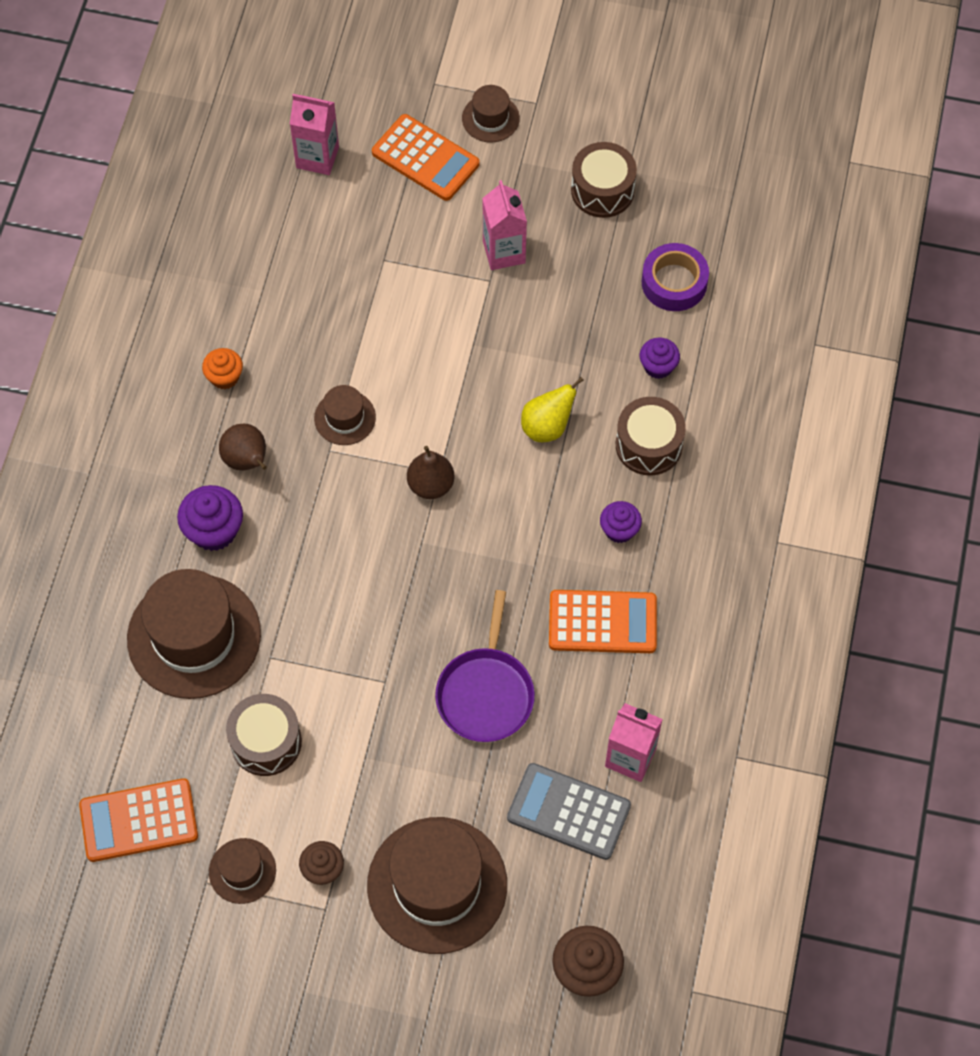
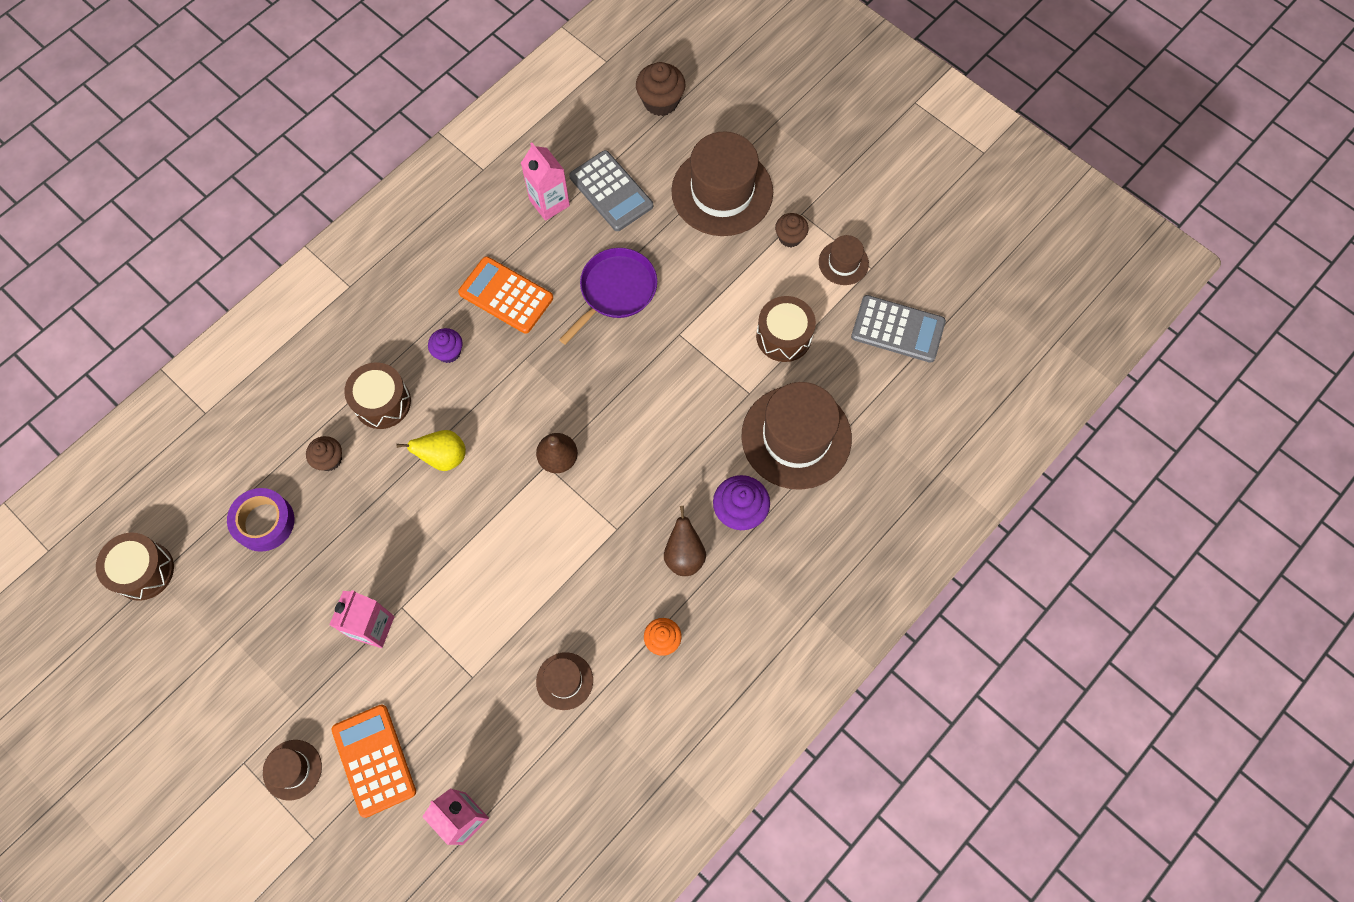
camera: 150 degrees left, 5 degrees up
(139, 820) = (897, 329): orange calculator -> grey calculator
(345, 418) = (589, 550): brown hat -> brown hat (564, 681)
(602, 190) = (255, 639): brown drum -> brown drum (143, 571)
(658, 366) = (329, 459): purple cupcake -> brown cupcake

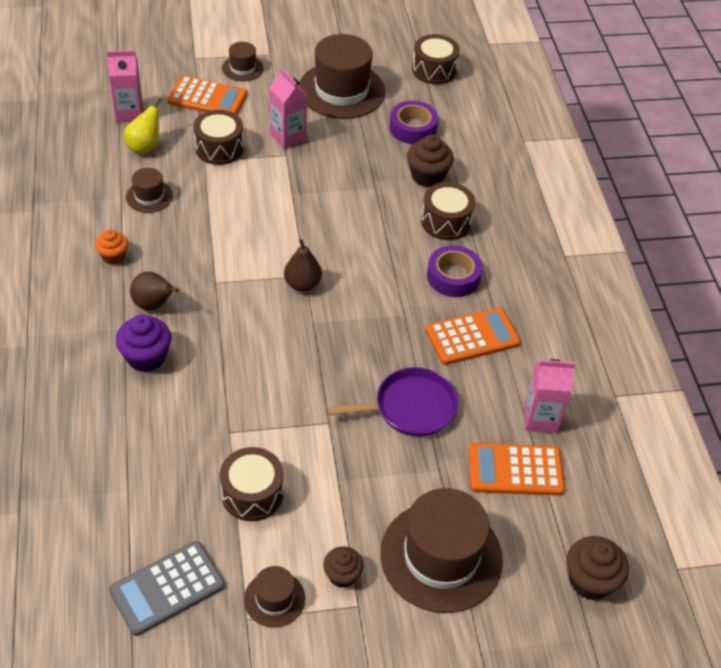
camera: 125 degrees right, 20 degrees down
(329, 459) = (427, 176): brown cupcake -> brown cupcake, size x1.56
(443, 678) = (219, 148): none -> brown drum
(444, 457) = (369, 228): yellow pear -> yellow pear (145, 147)
(448, 352) = (453, 277): purple cupcake -> purple tape
(611, 191) = (515, 470): grey calculator -> orange calculator
(615, 291) = (410, 407): purple pan -> purple pan turned 90 degrees counterclockwise
(796, 437) = (160, 435): brown hat -> brown hat (341, 90)

